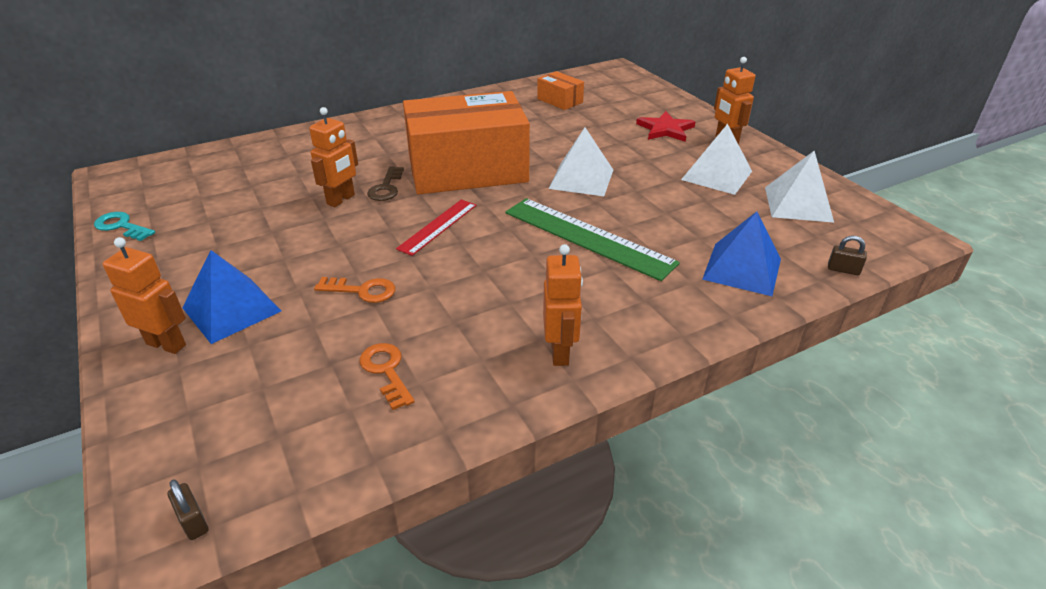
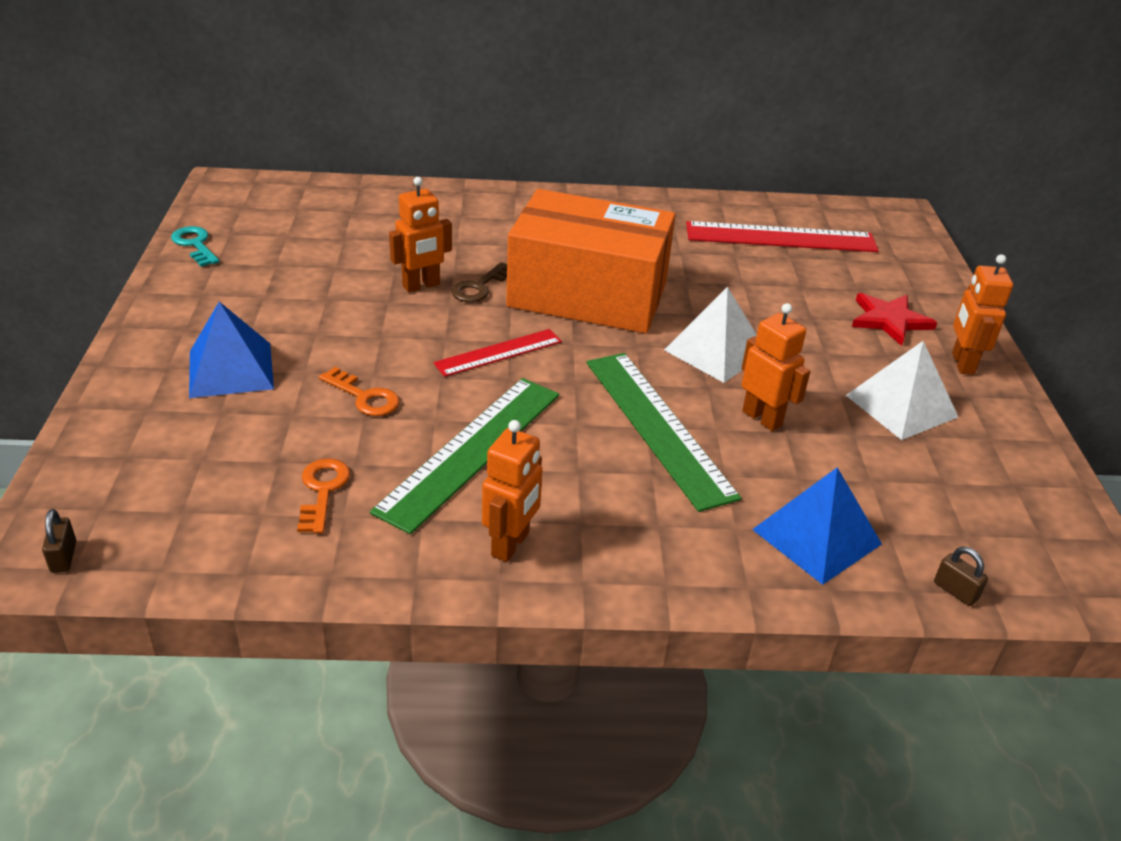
camera: 25 degrees right, 0 degrees up
(166, 344) = (152, 383): orange robot -> orange robot (762, 418)
(475, 299) = (471, 450): none -> green ruler
(560, 100) = (780, 237): orange box -> red ruler
(798, 204) = (980, 484): white pyramid -> none

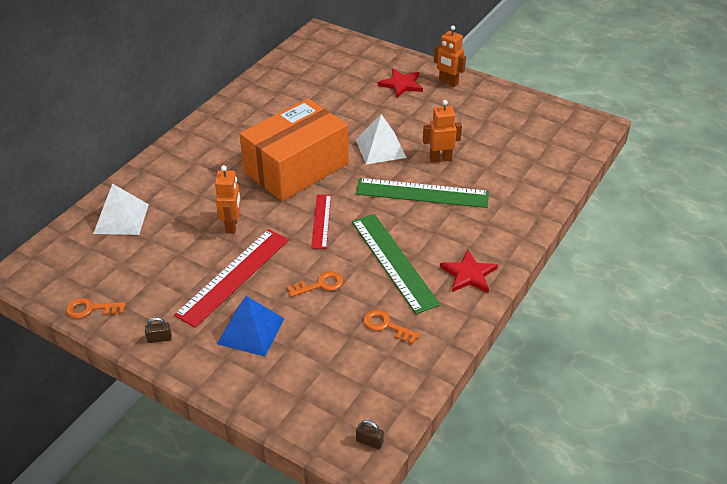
camera: 55 degrees left, 5 degrees up
(195, 245) = (91, 309): turquoise key -> orange key
(479, 287) = (254, 204): brown key -> none
(511, 544) = (469, 274): orange robot -> red star
(780, 237) = (304, 80): red ruler -> red ruler (233, 276)
(816, 536) = (524, 182): blue pyramid -> none
(901, 406) = (462, 115): white pyramid -> white pyramid (121, 218)
(955, 591) = (576, 162): brown padlock -> brown padlock (159, 338)

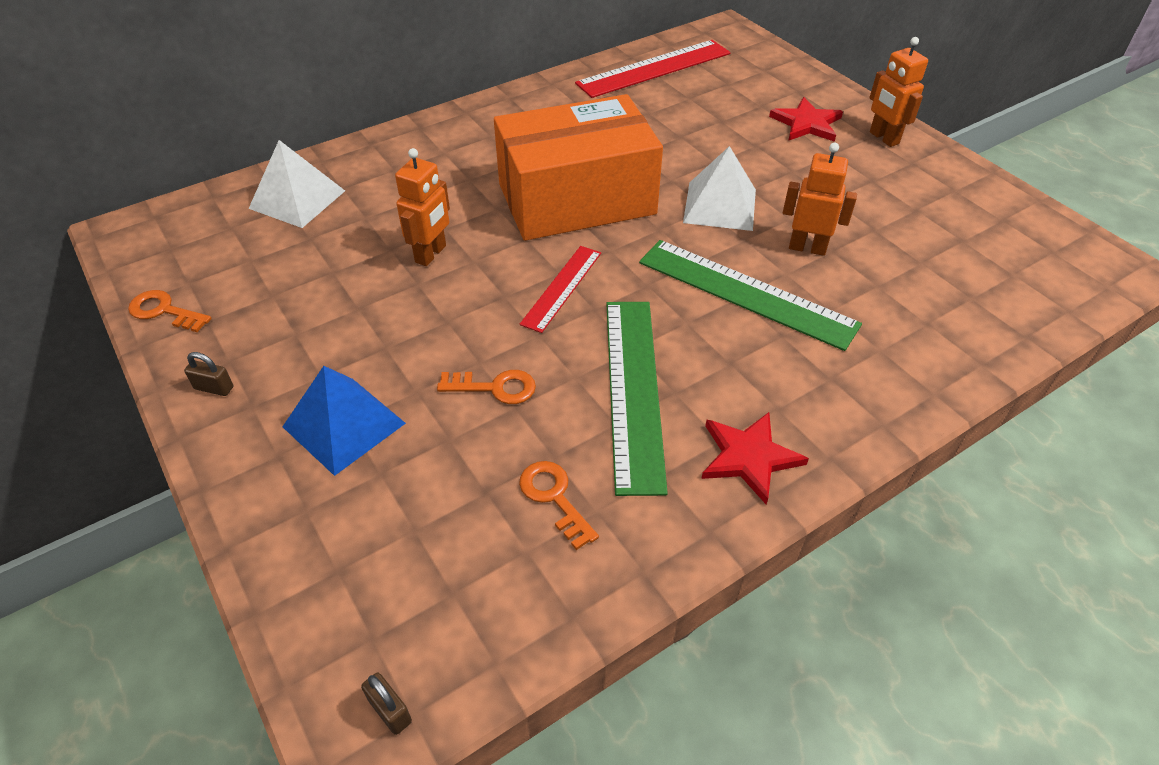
camera: 25 degrees right, 5 degrees up
(233, 276) = (380, 330): red ruler -> red ruler (654, 68)

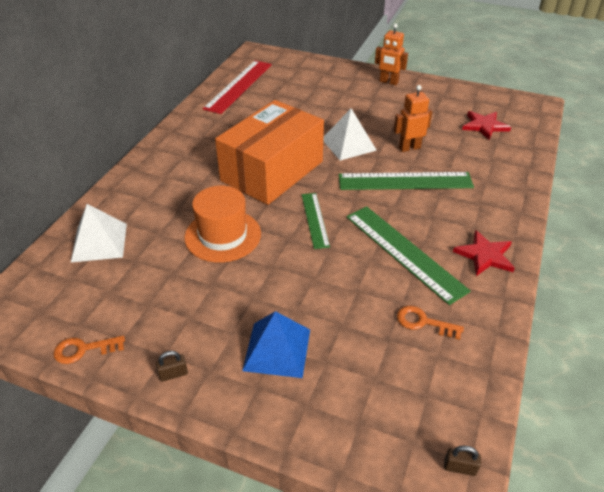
camera: 35 degrees left, 5 degrees down
(431, 254) = (223, 235): orange robot -> orange hat
(494, 387) = (336, 286): orange key -> none
(562, 288) = (315, 220): red ruler -> green ruler
(806, 123) = (346, 87): red star -> red star (484, 126)

